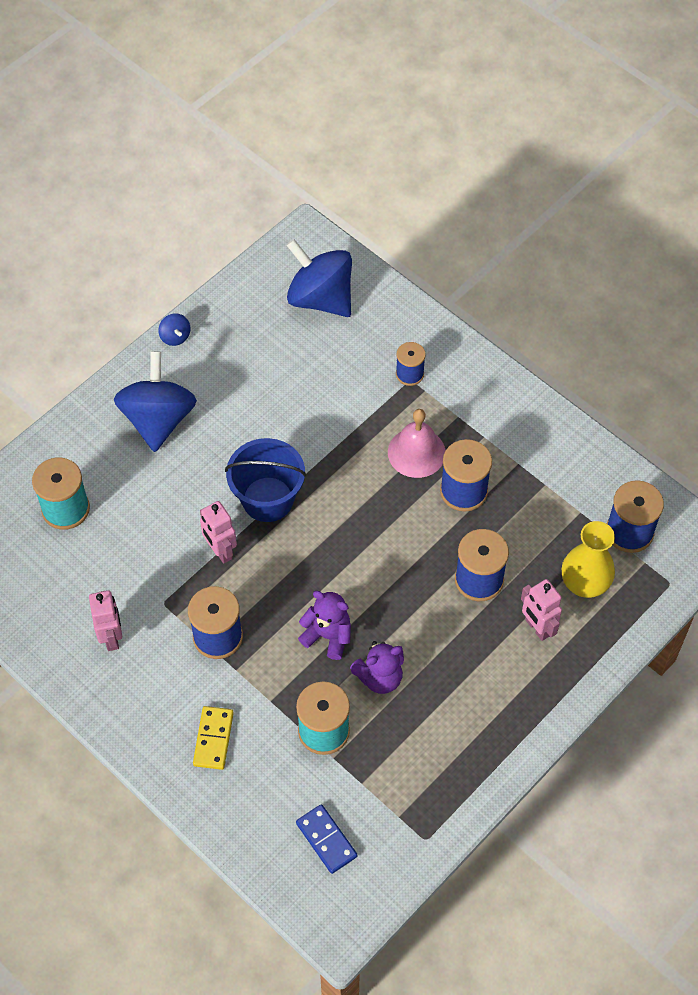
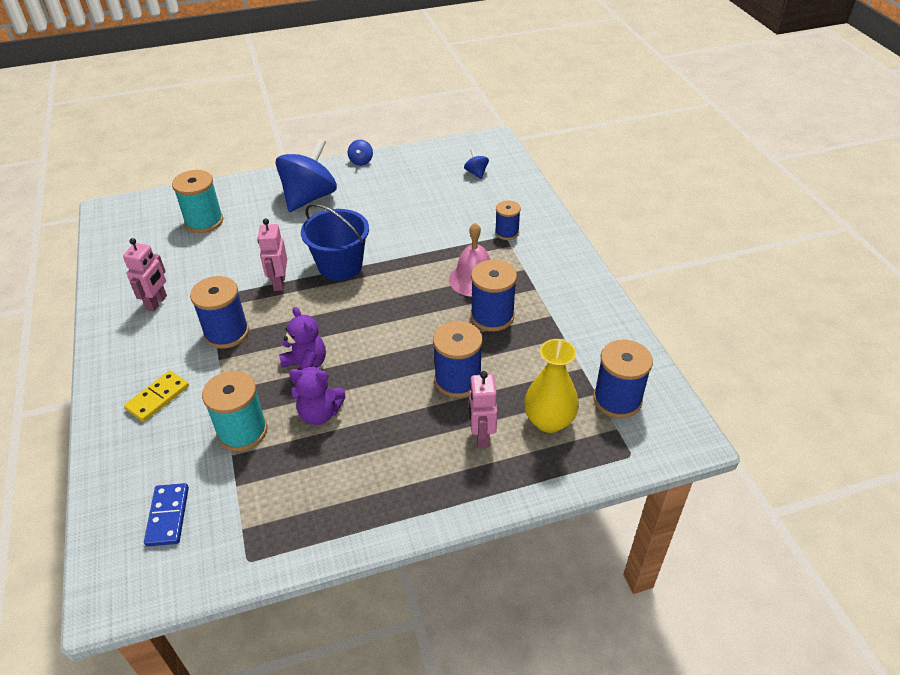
camera: 30 degrees right, 15 degrees down
(320, 298) = (476, 173): blue spinning top -> blue spinning top, size x0.42

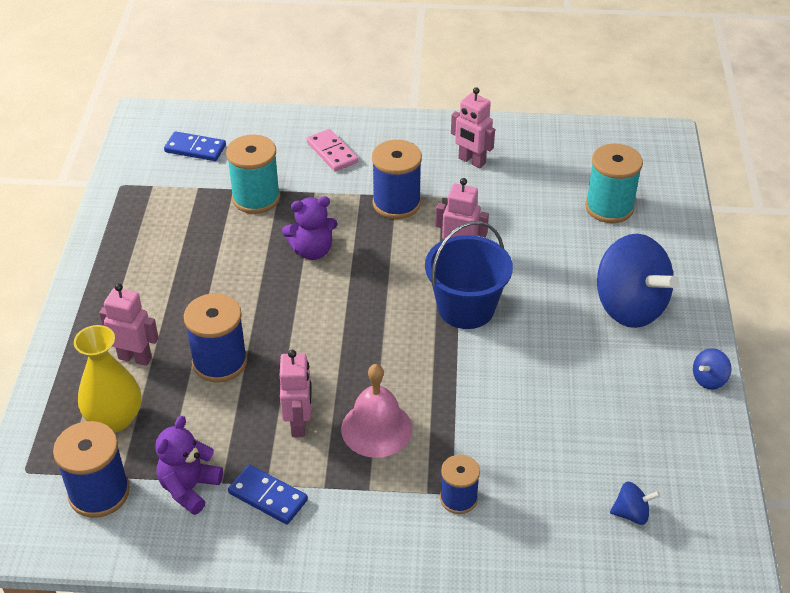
camera: 110 degrees right, 0 degrees up
(158, 398) = (332, 152): yellow domino -> pink domino
(320, 413) = (243, 250): purple teddy bear -> purple teddy bear (189, 488)
(361, 161) = (709, 379): blue spinning top -> blue spinning top turned 60 degrees counterclockwise
(492, 316) = (299, 424): blue spool -> pink robot
(560, 312) = (268, 497): none -> blue domino

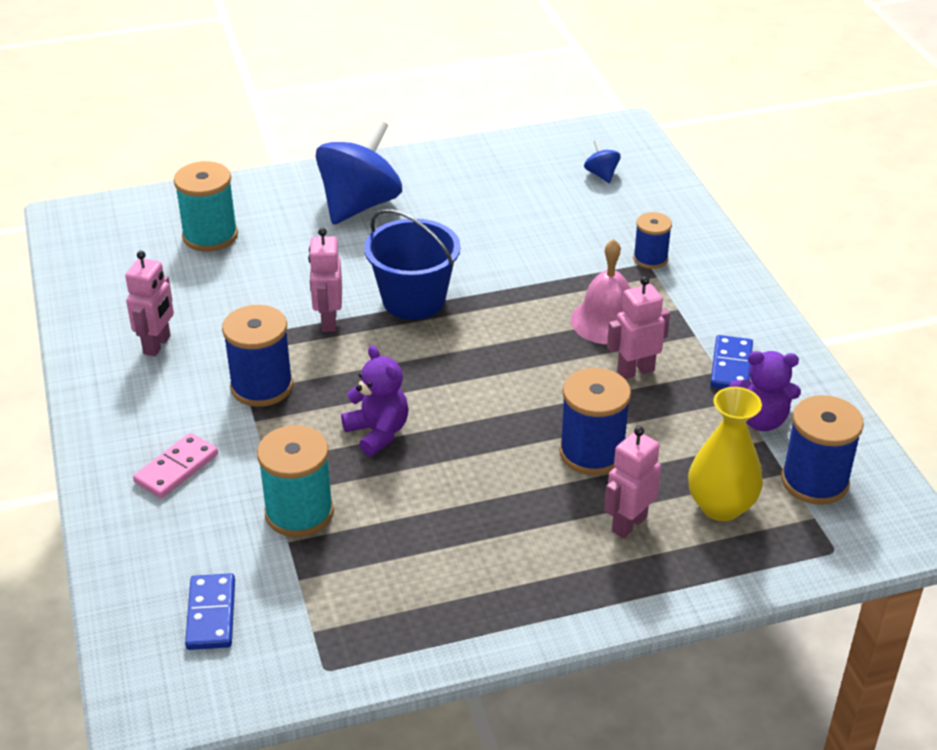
camera: 110 degrees left, 5 degrees down
(135, 358) = (628, 524): pink robot -> pink robot turned 45 degrees clockwise
(709, 379) = (430, 155): blue spinning top -> none

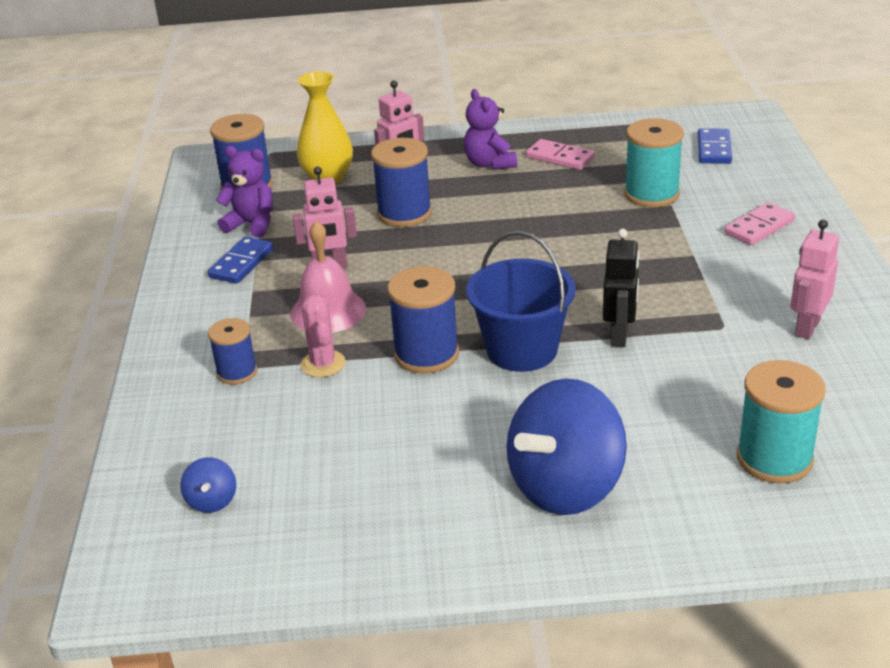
camera: 165 degrees left, 5 degrees down
(262, 386) = (689, 281): blue spool -> blue spool (426, 354)
(328, 321) = (619, 336): pink robot -> black robot
(378, 432) = (581, 239): purple teddy bear -> purple teddy bear (489, 164)
(425, 575) = (560, 158): none -> pink domino
(581, 272) = (323, 364): none -> pink cactus

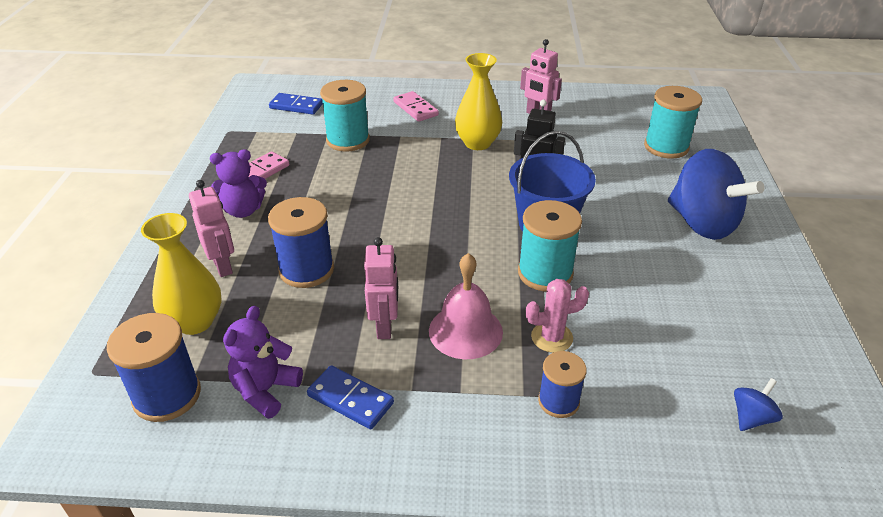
camera: 85 degrees left, 5 degrees up
(212, 501) = (751, 417): blue spinning top -> blue spinning top turned 45 degrees counterclockwise
(426, 354) = (545, 273): blue spool -> turquoise spool
(692, 284) = (477, 143): none -> yellow vase

